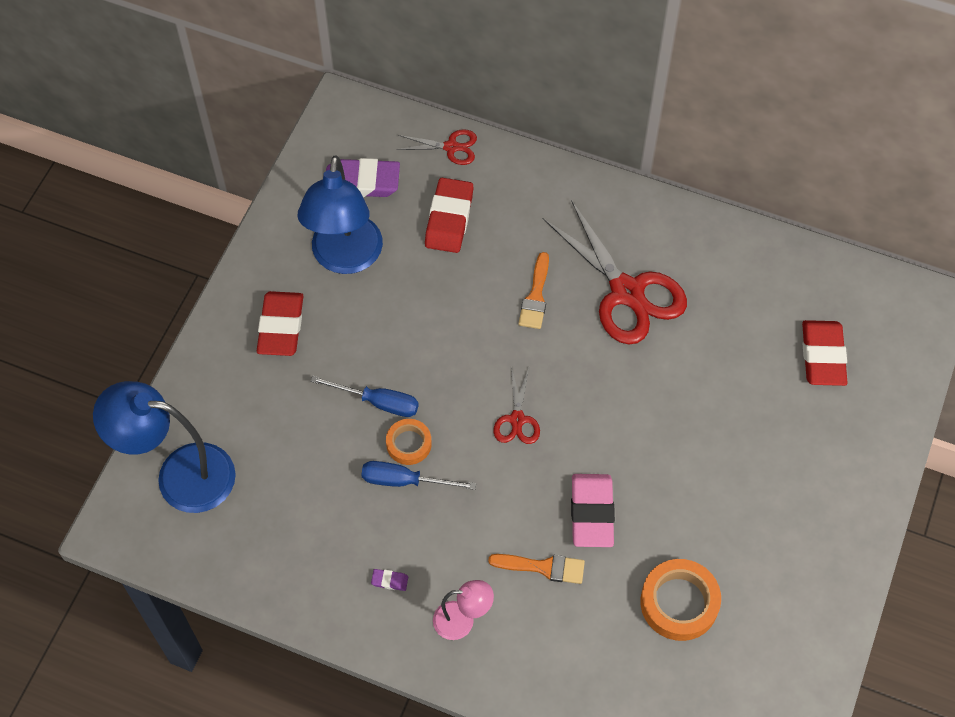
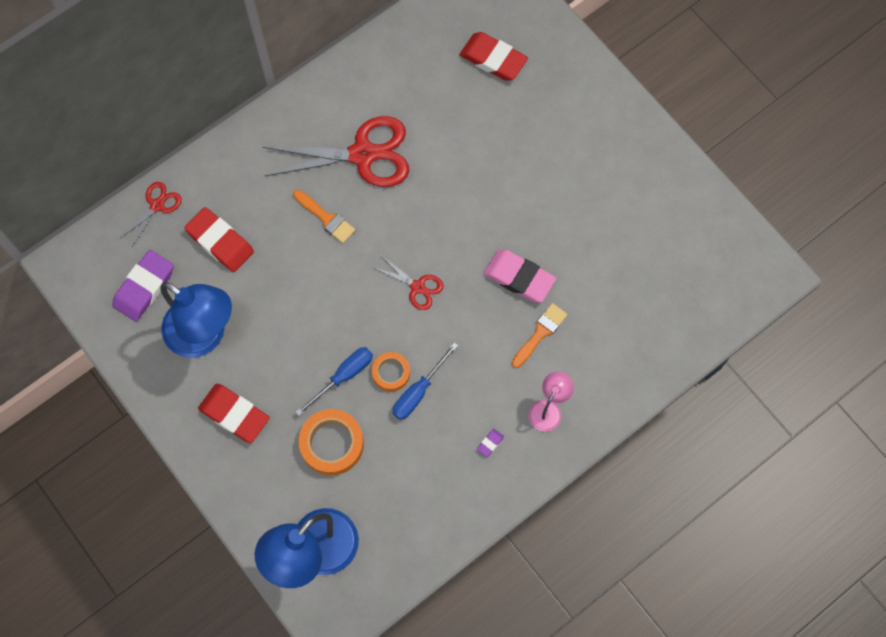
camera: 60 degrees left, 10 degrees up
(679, 603) = (616, 260): orange tape -> orange tape (332, 443)

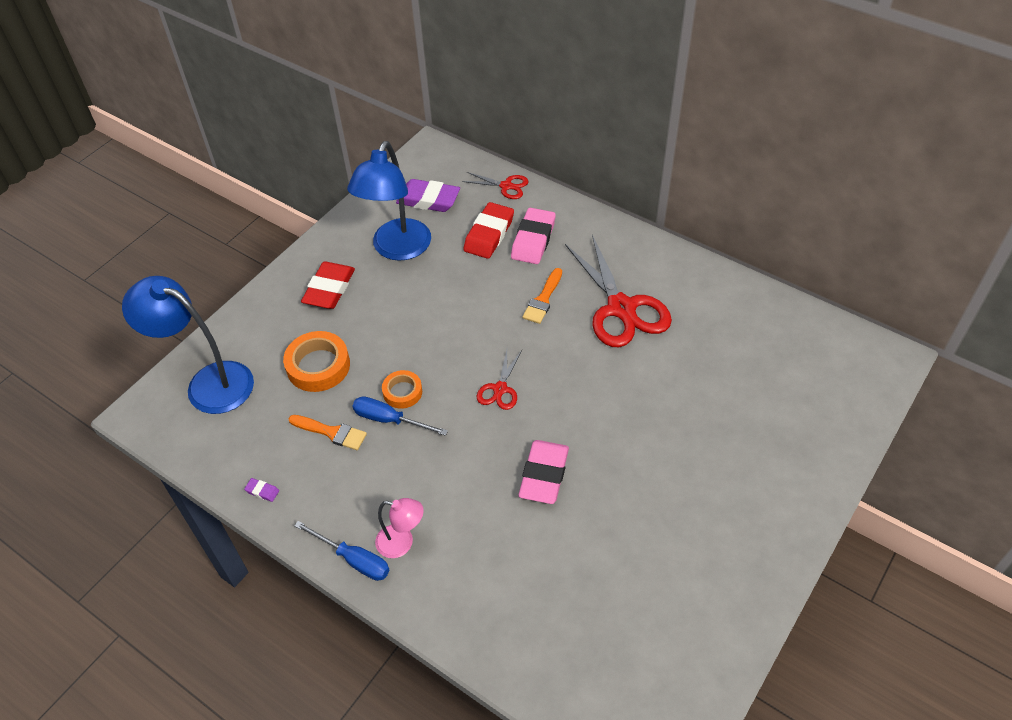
camera: 75 degrees right, 20 degrees down
(245, 203) = (533, 240): none -> pink eraser
(343, 376) = (388, 356): blue screwdriver -> blue screwdriver (353, 559)
(490, 443) = (350, 497): purple eraser -> purple eraser (262, 491)
(493, 59) = (784, 384): red eraser -> none
(540, 333) = (487, 512): orange brush -> orange brush (331, 432)

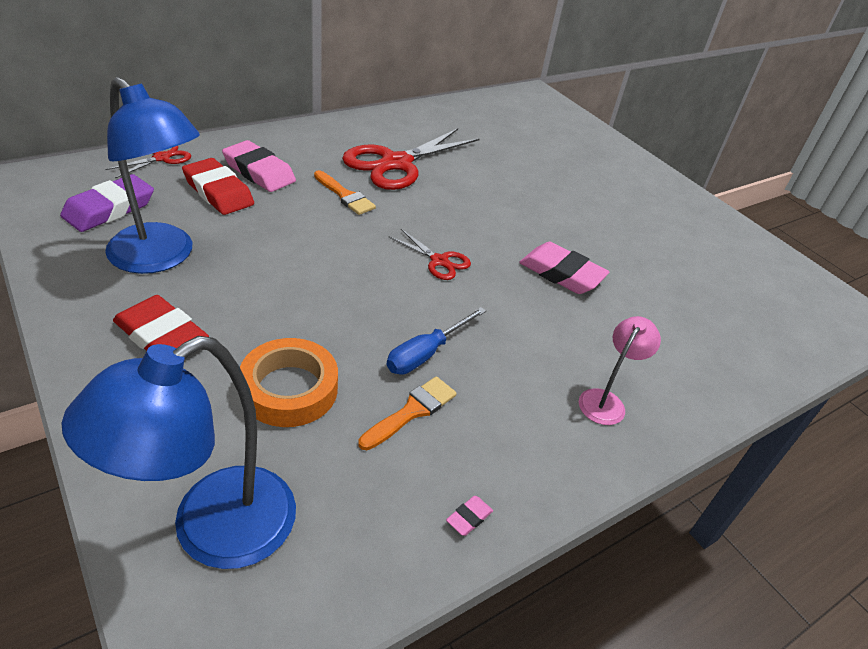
camera: 75 degrees left, 10 degrees down
(262, 491) = (469, 518): purple eraser -> pink eraser
(353, 559) = (615, 451): blue screwdriver -> none
(402, 392) = (392, 329): orange tape -> none
(621, 308) = (396, 163): red scissors -> red scissors turned 135 degrees clockwise

